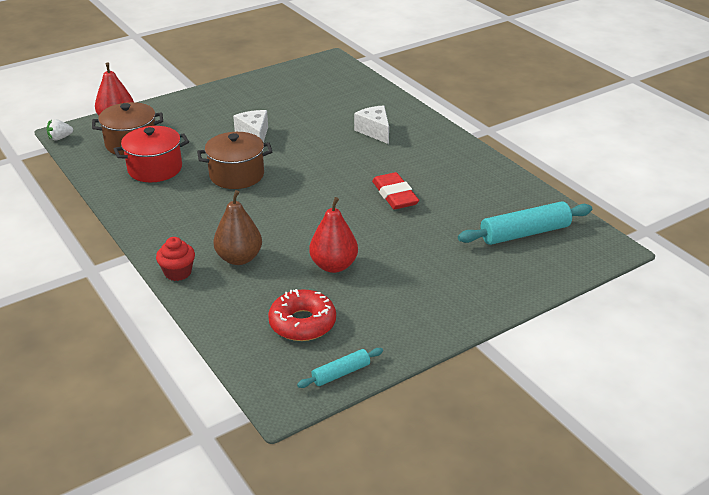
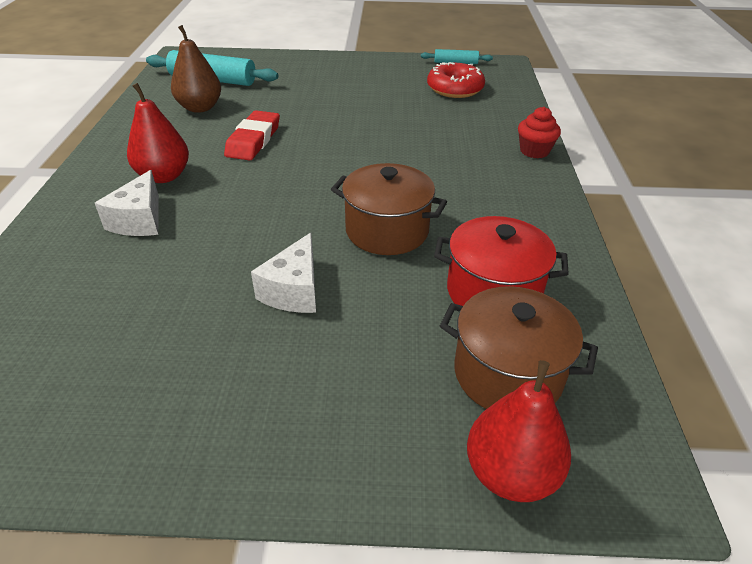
camera: 145 degrees left, 5 degrees up
(60, 138) = (659, 473): white strawberry -> none
(239, 258) = (466, 142): brown pear -> brown pear (200, 108)
(334, 266) = (389, 110): red pear -> red pear (164, 176)

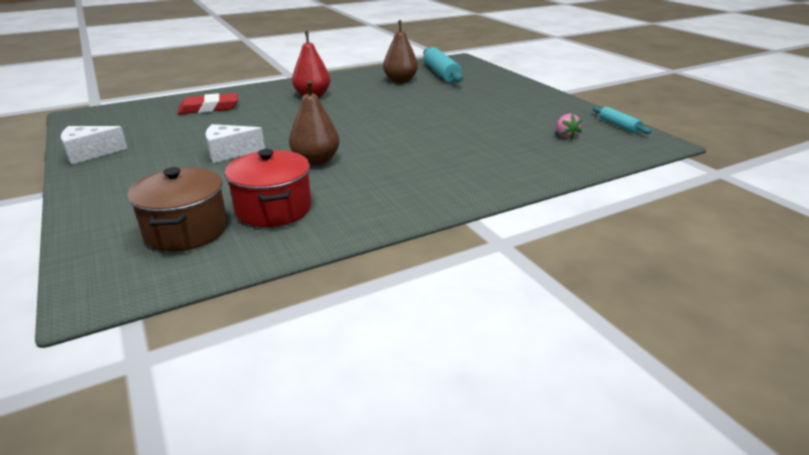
camera: 60 degrees right, 10 degrees down
(139, 220) = (264, 104): white cheese -> white cheese (89, 153)
(253, 140) = (380, 102): red eraser -> red eraser (209, 108)
(387, 231) = (316, 161): brown pot -> brown pear
(455, 89) = (565, 136): red donut -> pink strawberry
(510, 473) = (95, 247): red pear -> none
(534, 151) = (503, 187): red cupcake -> none

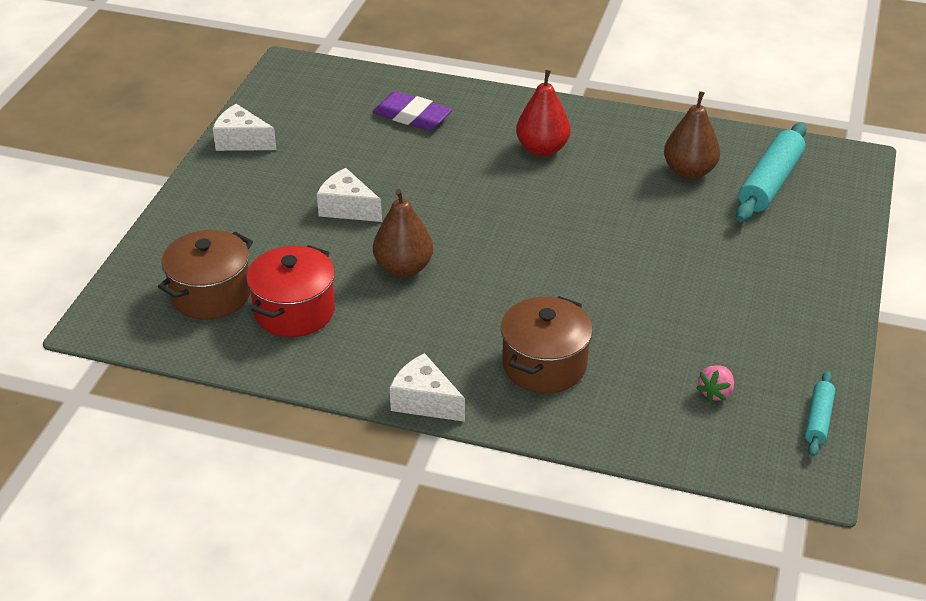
camera: 45 degrees right, 10 degrees up
(209, 108) = (412, 116): red eraser -> purple eraser
(442, 206) = (424, 401): none -> white cheese
(473, 162) = (544, 365): none -> brown pot

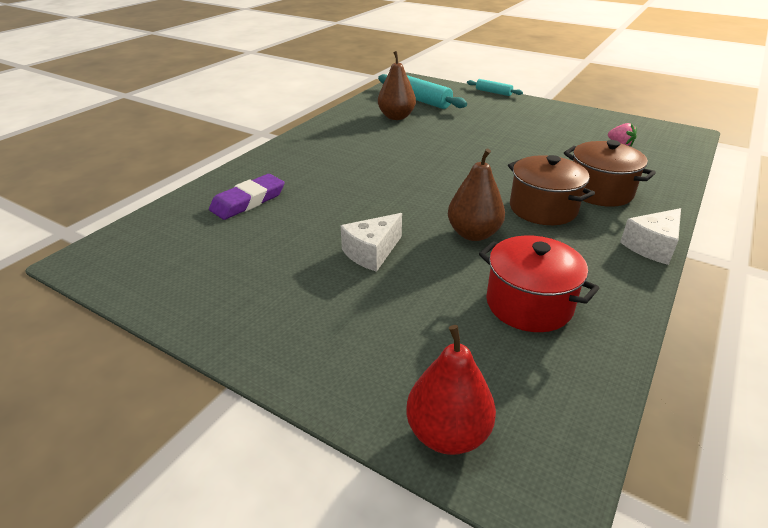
camera: 75 degrees left, 5 degrees down
(211, 294) = (493, 365): brown pot -> brown pot (543, 208)
(242, 141) = (202, 311): white cheese -> none
(542, 149) = (339, 156): red pear -> red pear (447, 433)
(818, 419) = (638, 124): turquoise rolling pin -> turquoise rolling pin (493, 92)

